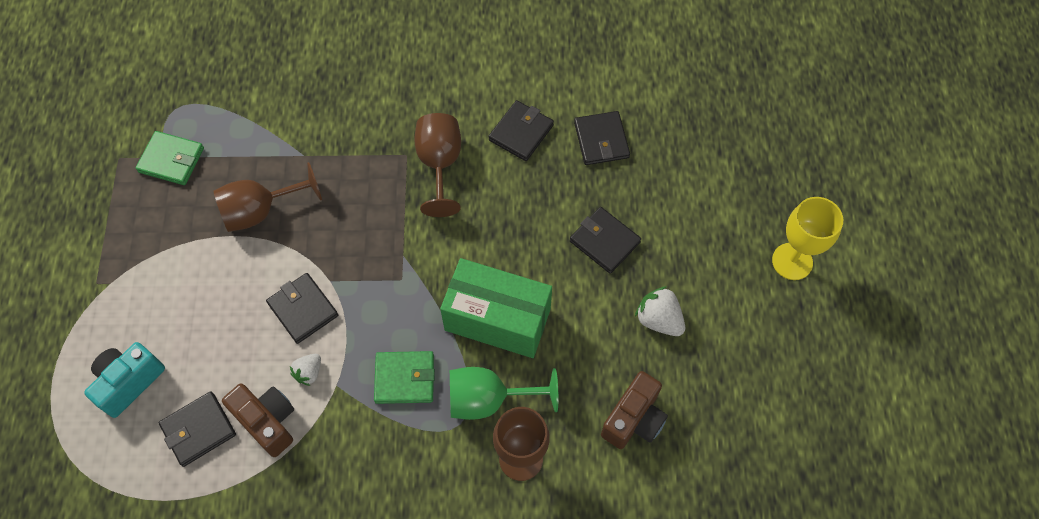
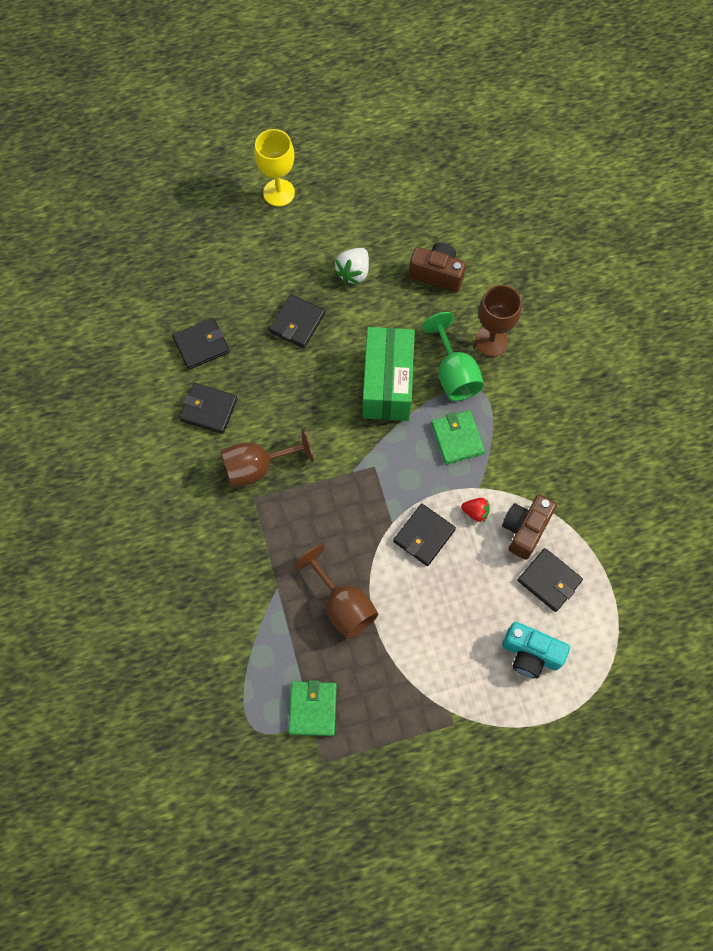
camera: 105 degrees left, 5 degrees up
(309, 372) = (475, 512): white strawberry -> red strawberry

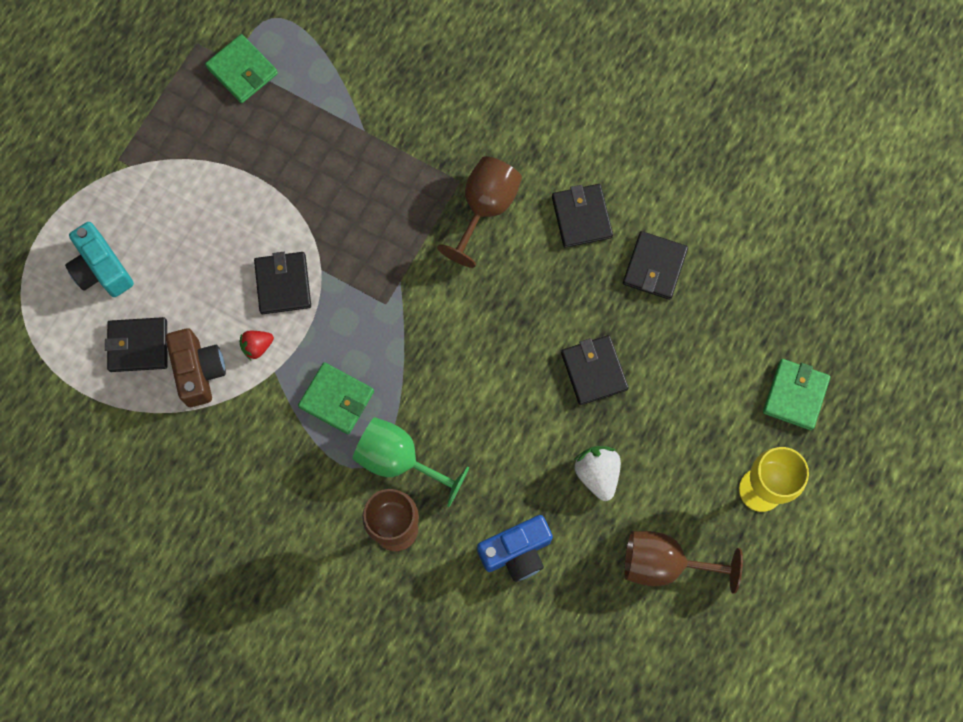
camera: 135 degrees right, 5 degrees up
(208, 217) = (795, 395): none -> green wallet
(209, 410) = (581, 217): black wallet -> black wallet turned 75 degrees counterclockwise
(343, 605) = (296, 166): brown goblet -> brown goblet (664, 563)
(387, 384) = (450, 391): green box -> none
(437, 274) = (516, 552): brown camera -> blue camera
(530, 654) = (102, 269): turquoise camera -> turquoise camera turned 105 degrees counterclockwise

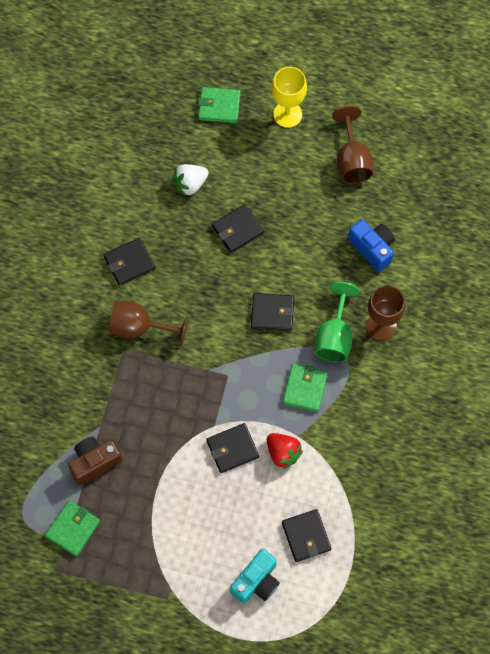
camera: 105 degrees left, 5 degrees down
(199, 371) = (312, 487): brown camera -> brown camera (94, 462)
(257, 346) = (283, 453): red strawberry -> red strawberry, size x1.56
(597, 474) = (306, 212): white strawberry -> white strawberry (190, 184)
(654, 267) = (153, 208): black wallet -> black wallet (272, 313)

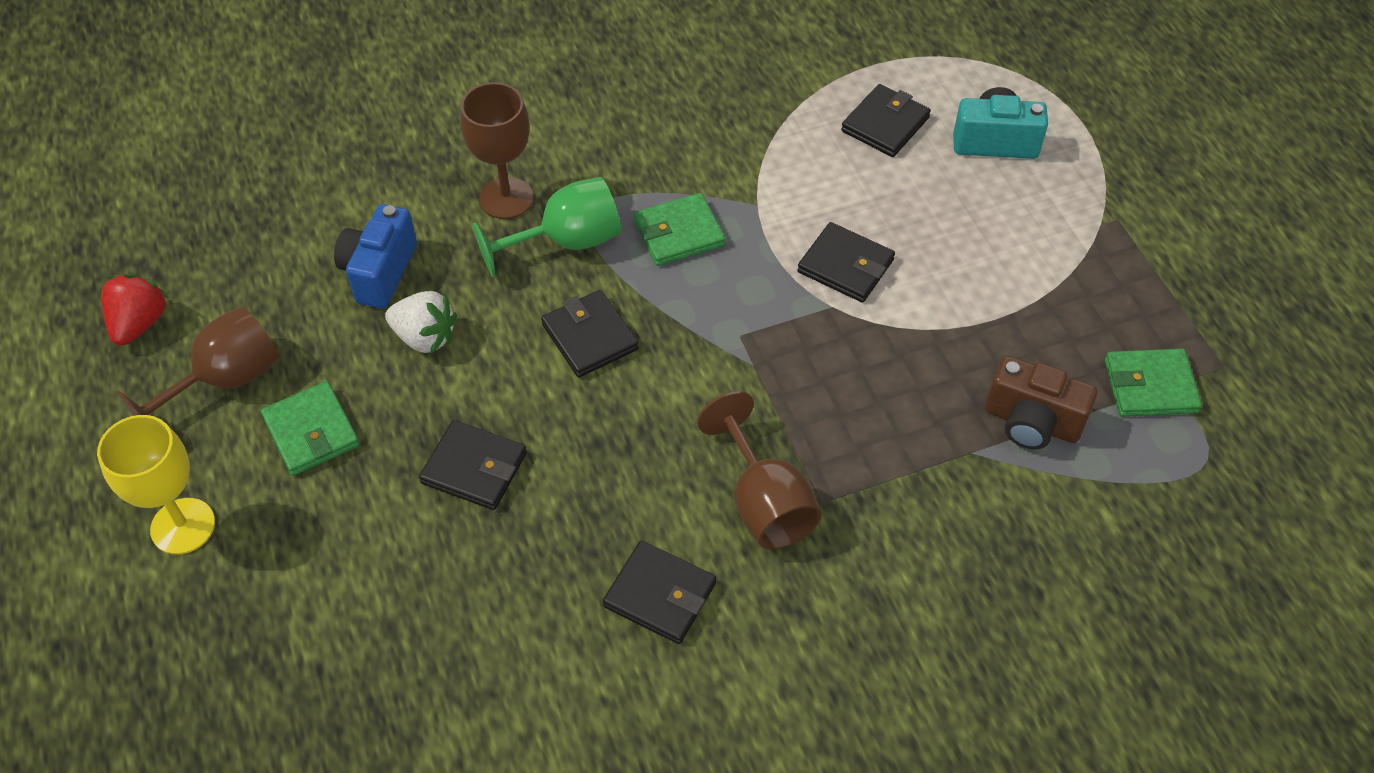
camera: 125 degrees left, 15 degrees down
(190, 184) = (432, 595): white strawberry -> white strawberry (425, 337)
(219, 106) = (228, 650): green wallet -> green wallet (311, 431)
(283, 453) = (797, 207): red strawberry -> red strawberry (139, 323)

